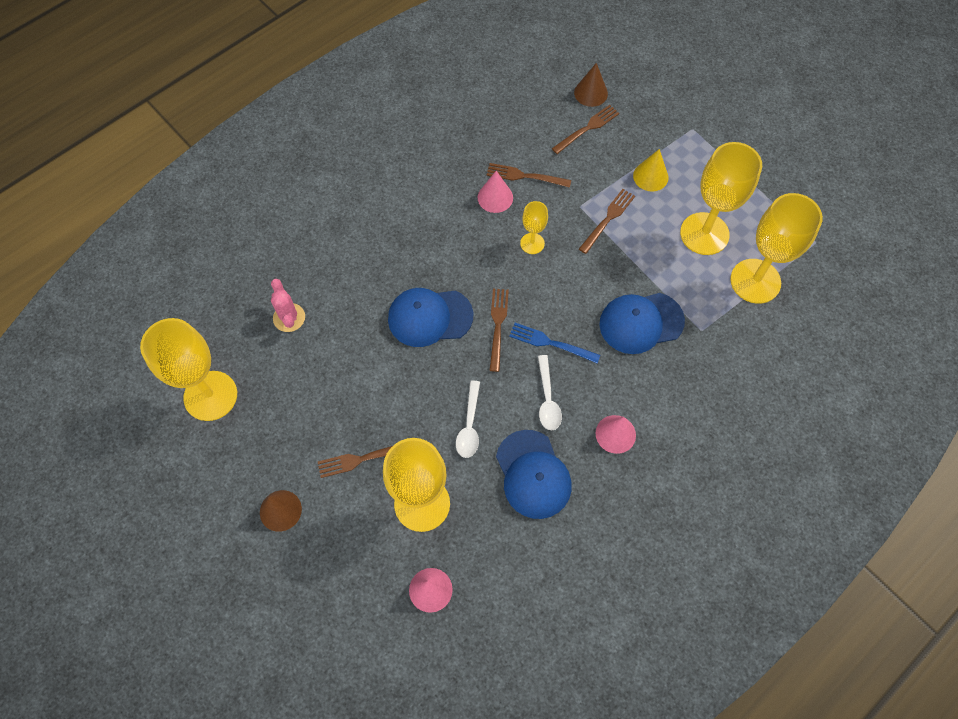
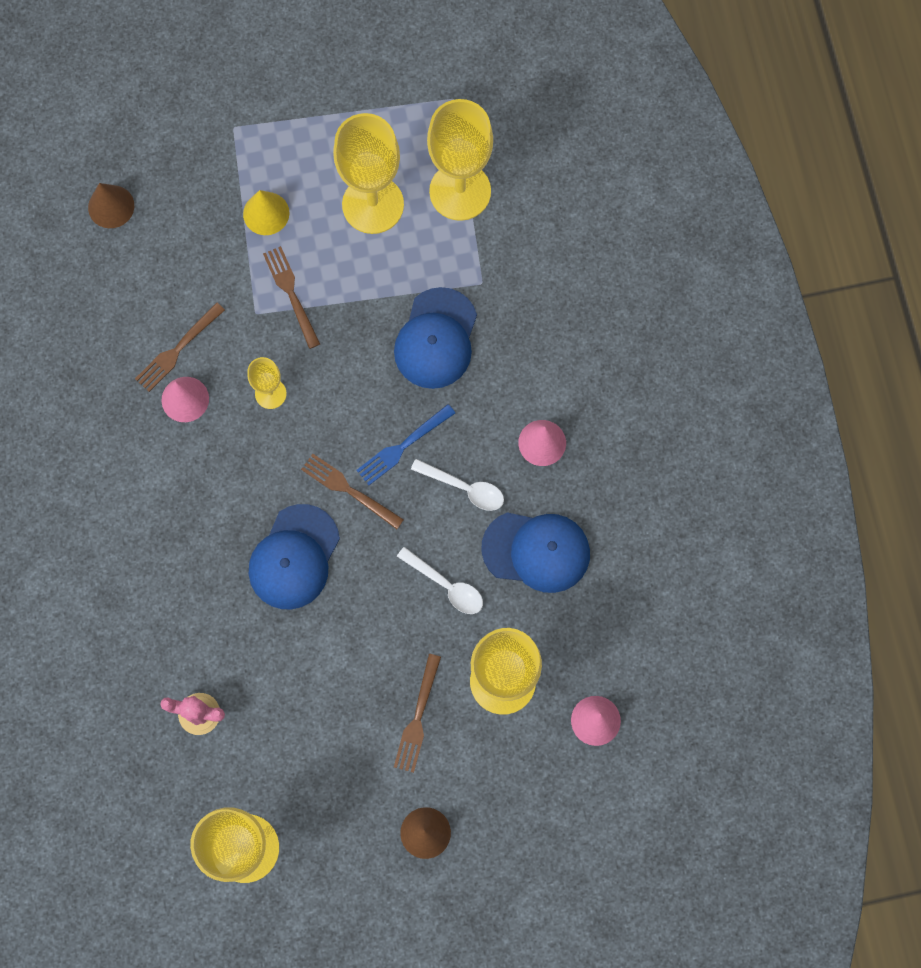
camera: 60 degrees left, 10 degrees up
(587, 128) = (158, 241): brown fork -> none

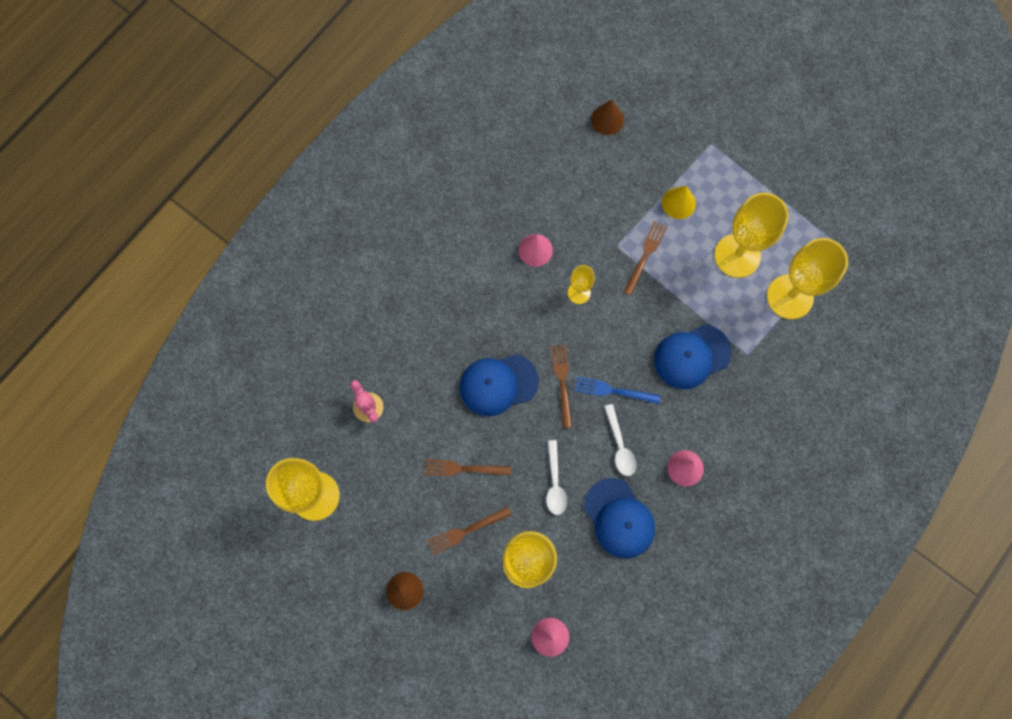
camera: 50 degrees right, 0 degrees up
(178, 349) = (559, 222): brown fork -> brown fork (463, 468)

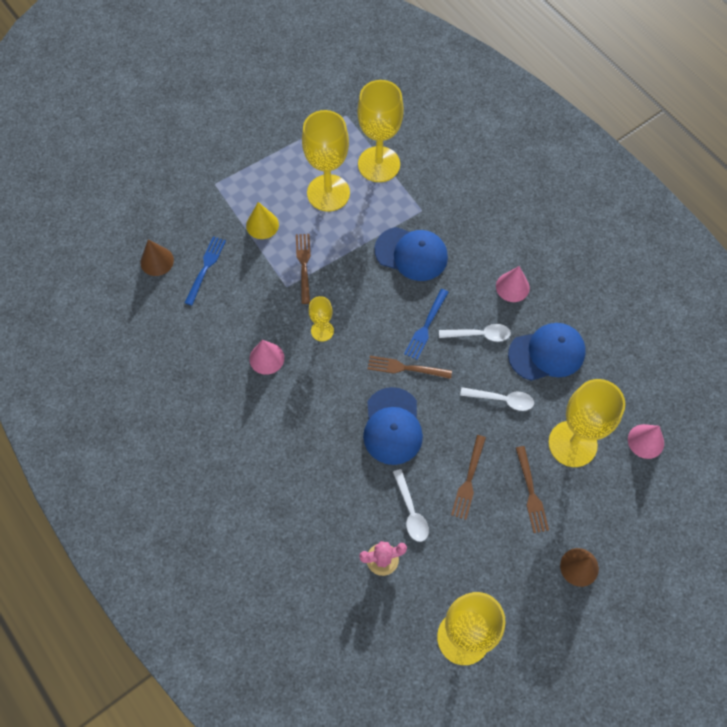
camera: 75 degrees left, 10 degrees down
(419, 422) = (411, 511): none -> white spoon
(613, 165) = (205, 268): none -> blue fork
(645, 255) = (304, 265): brown fork -> brown fork turned 45 degrees clockwise
(692, 356) = (411, 254): blue cap -> blue cap turned 60 degrees counterclockwise

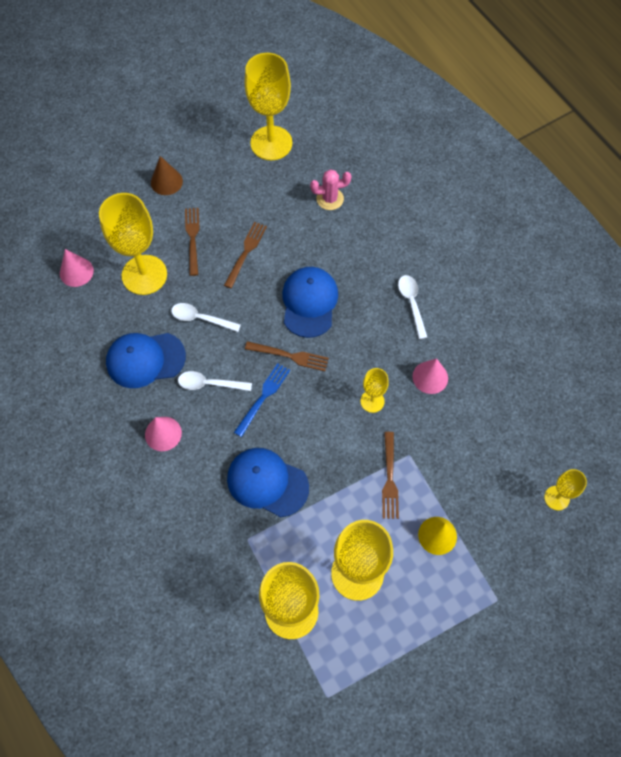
camera: 175 degrees left, 0 degrees up
(157, 261) = (556, 498): brown cone -> yellow goblet
(205, 268) = (500, 484): blue fork -> none
(411, 511) = (301, 232): white spoon -> white spoon (411, 303)

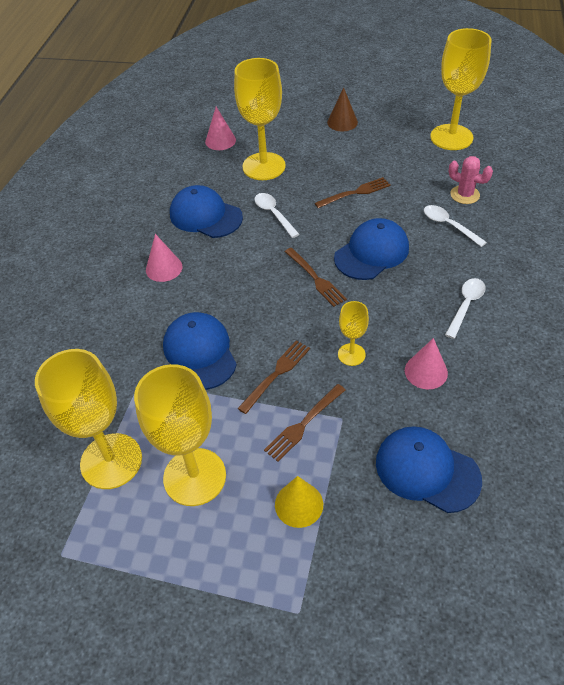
camera: 45 degrees right, 15 degrees down
(192, 238) = (323, 163): brown fork -> brown fork (276, 374)
(209, 384) = (233, 258): white spoon -> white spoon (449, 225)
(263, 397) = (263, 292): blue fork -> none
(489, 449) = (427, 470): none -> blue cap
(556, 498) = (459, 570): yellow goblet -> none

